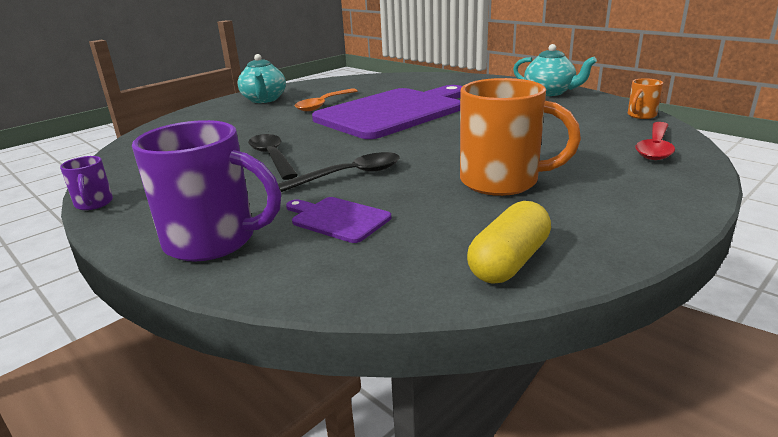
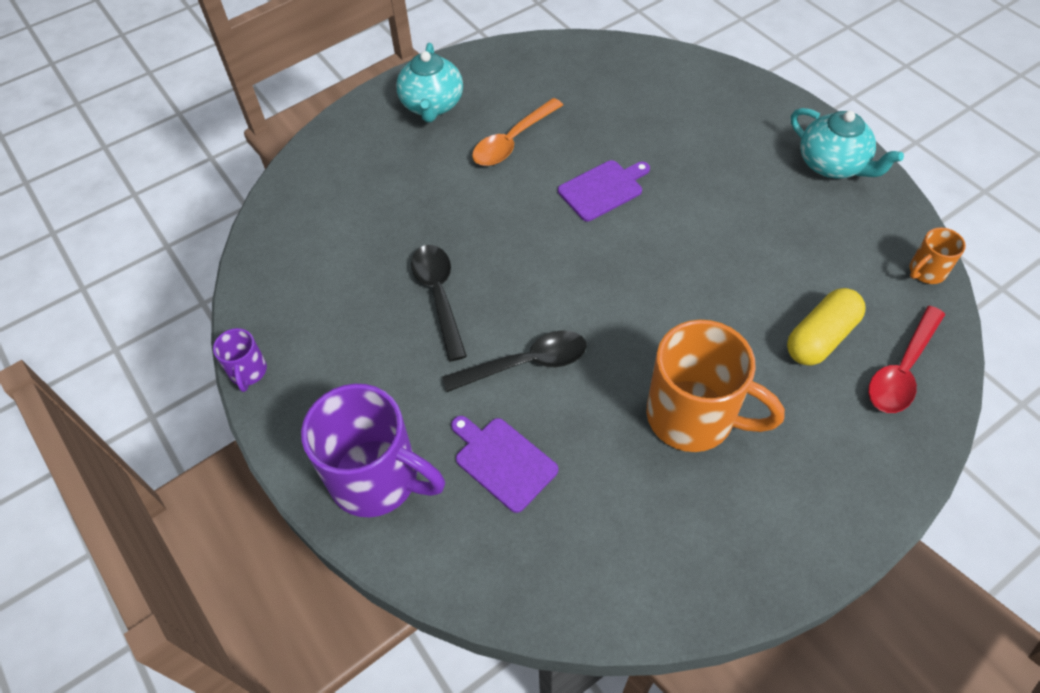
camera: 10 degrees right, 30 degrees up
(394, 112) = (603, 189): purple cutting board -> purple cutting board, size x0.42
(509, 261) = (656, 579): yellow capsule -> yellow capsule (820, 337)

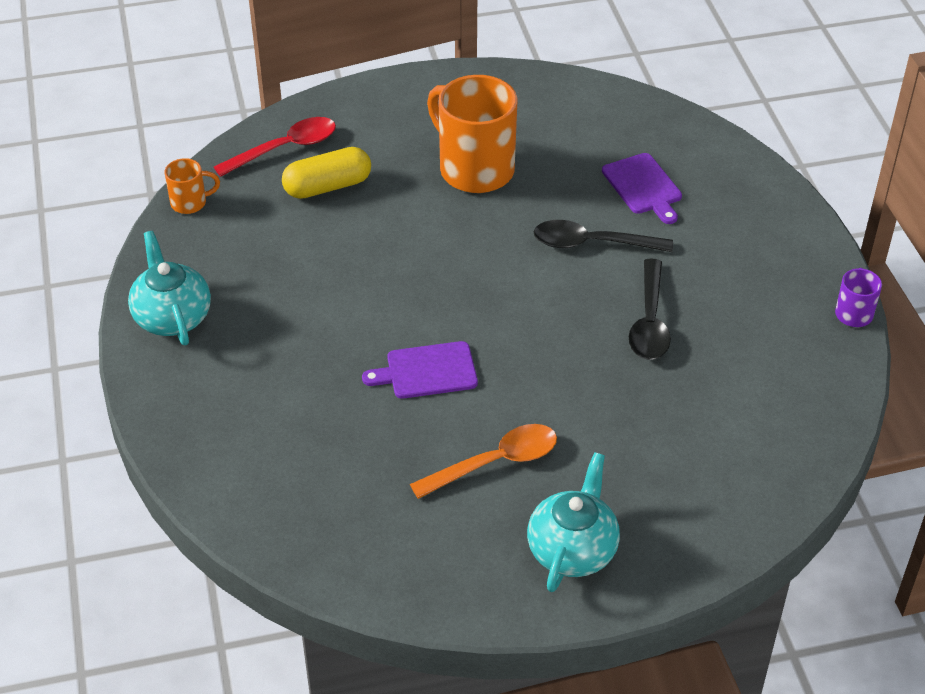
camera: 160 degrees left, 10 degrees down
(377, 479) = (750, 205): purple mug -> none

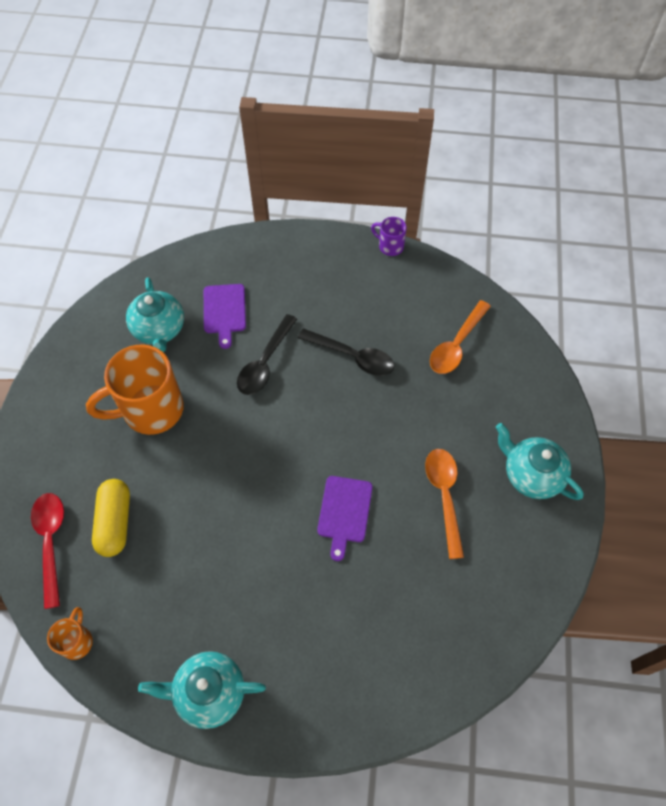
camera: 70 degrees left, 15 degrees up
(583, 141) = (159, 330): none -> turquoise teapot
(643, 186) = (224, 311): purple cutting board -> purple cutting board turned 90 degrees clockwise
(734, 423) = (456, 344): none -> orange spoon

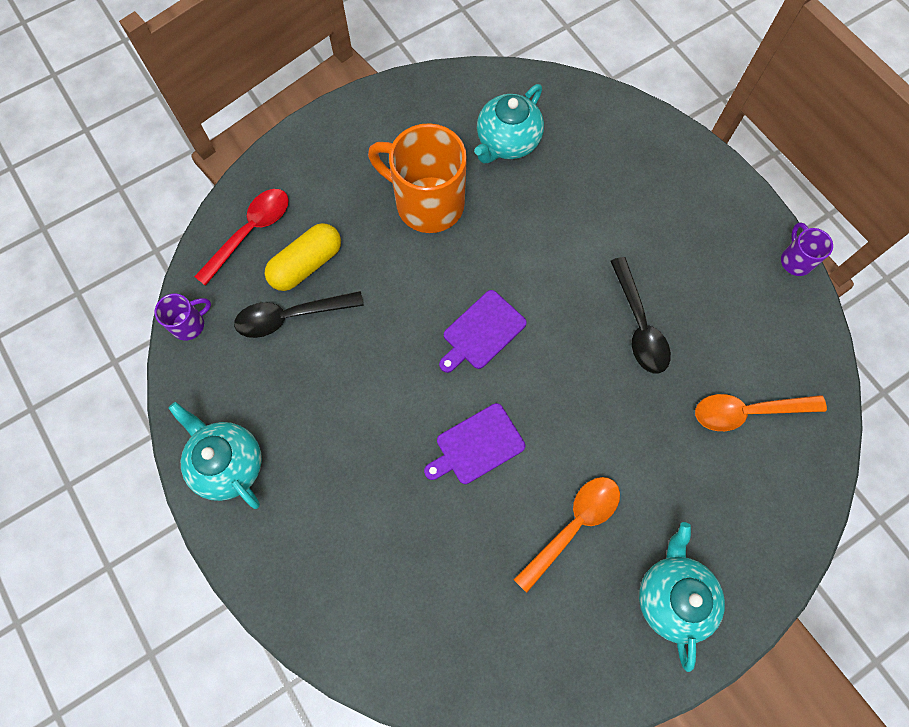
camera: 50 degrees right, 10 degrees up
(77, 641) = (189, 324): orange mug -> purple mug
(224, 311) = (576, 177): purple cutting board -> purple cutting board (481, 332)
(265, 362) = (559, 254): black spoon -> black spoon (291, 316)

